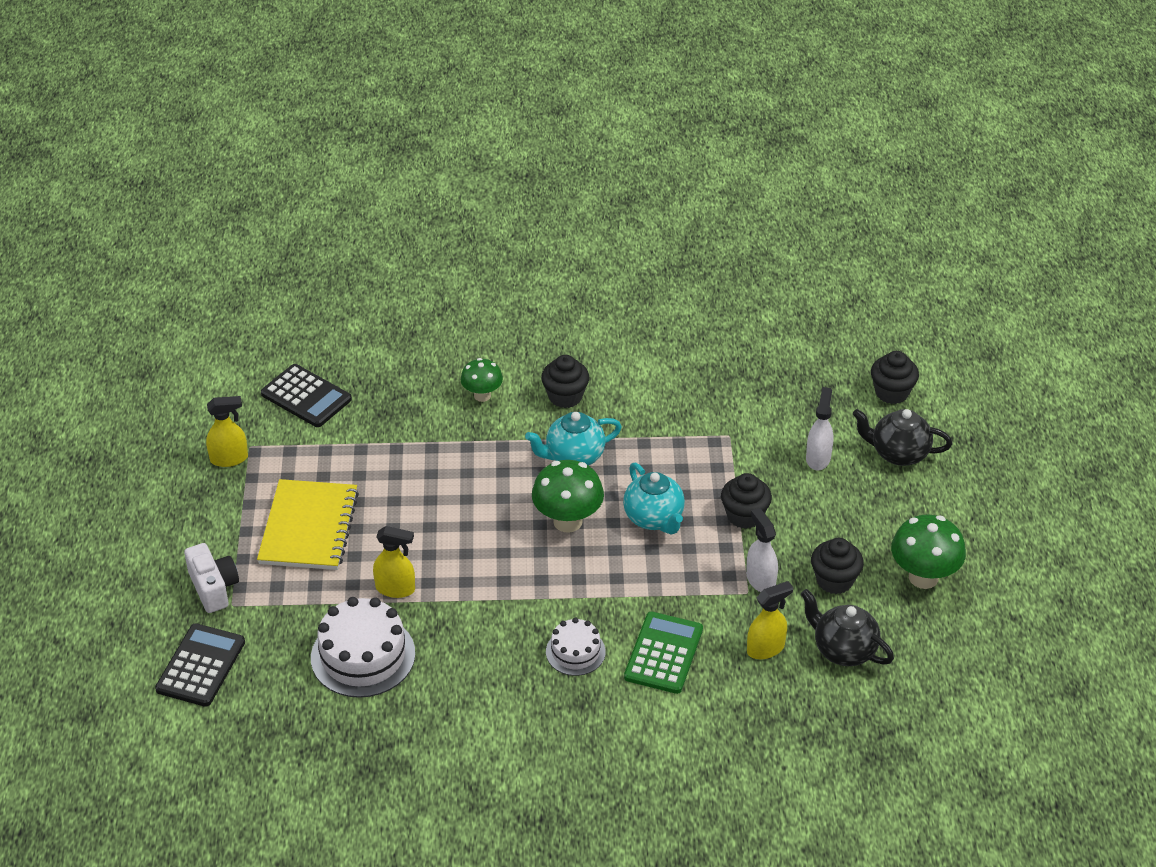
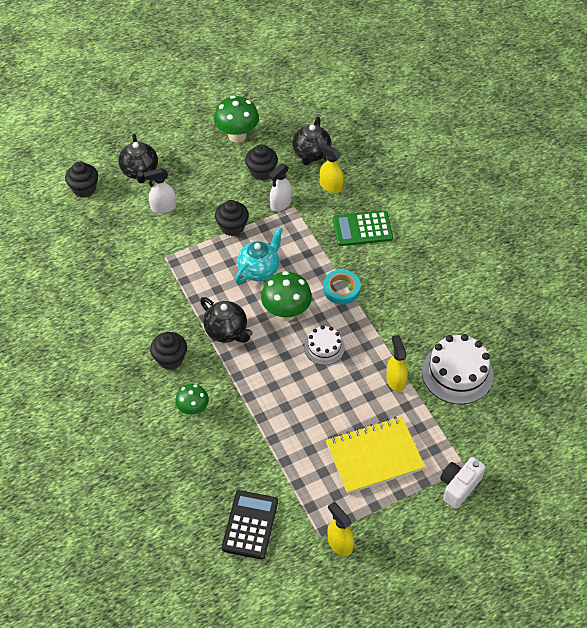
camera: 115 degrees left, 10 degrees up
(201, 666) = (522, 458): black calculator -> none
(571, 590) = (341, 289): none -> turquoise tape
(574, 457) = (226, 331): turquoise teapot -> black teapot
(575, 652) = (387, 269): white cake -> white cake (324, 348)

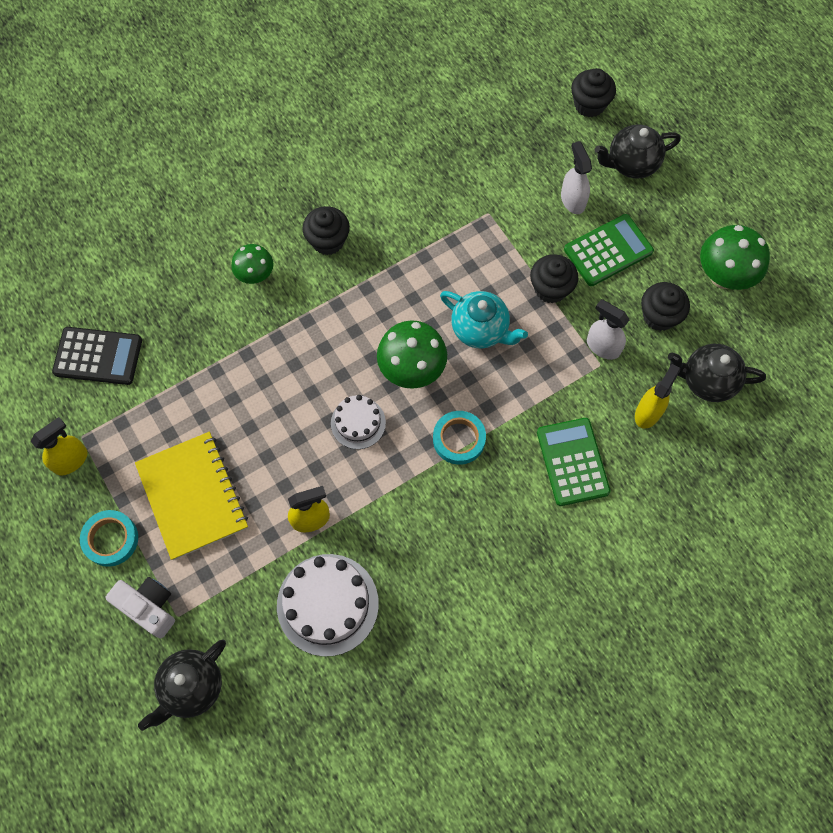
camera: 85 degrees right, 15 degrees up
(207, 192) = (608, 251): none -> green calculator
(226, 331) = (375, 300): black teapot -> black teapot (192, 687)
(406, 513) = (111, 539): none -> turquoise tape

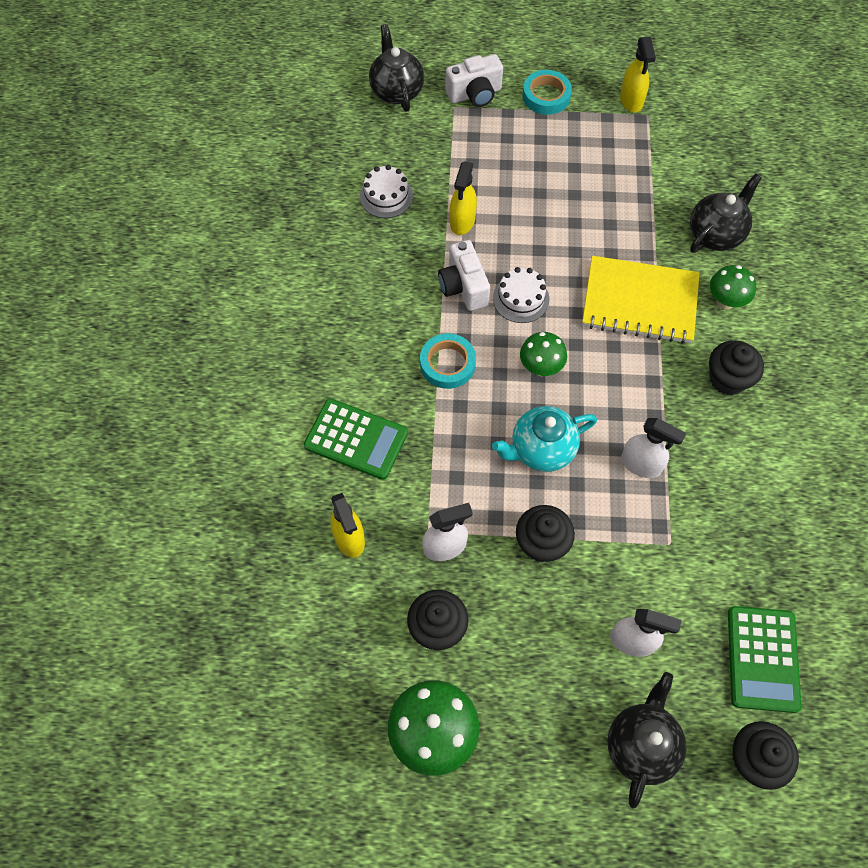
camera: 125 degrees right, 5 degrees down
(98, 356) = (716, 155): black calculator -> none
(192, 496) = (542, 158): yellow notebook -> yellow notebook (639, 302)
(327, 604) = (386, 196): white cake -> white cake, size x0.58
(378, 474) = (463, 287): none -> white camera
(412, 370) = (540, 368): green mushroom -> green mushroom, size x0.62
(442, 260) = (641, 464): none -> white spray bottle
(608, 251) = (546, 633): green calculator -> green calculator (762, 659)
(707, 381) = (336, 619): black teapot -> black teapot (715, 234)

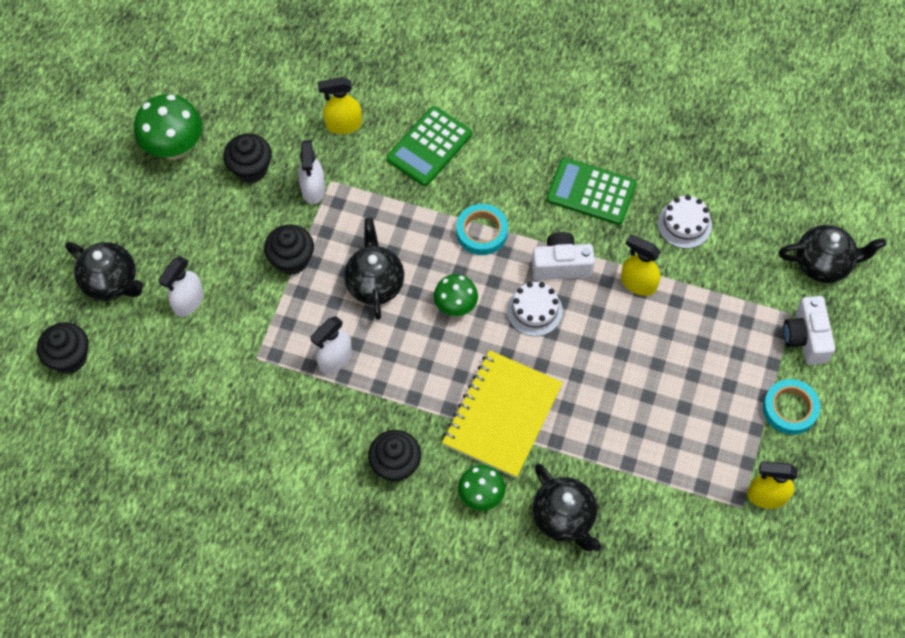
camera: 105 degrees right, 0 degrees up
(541, 449) = (375, 283): turquoise teapot -> black teapot
(762, 659) = (138, 393): green calculator -> green calculator (591, 192)

